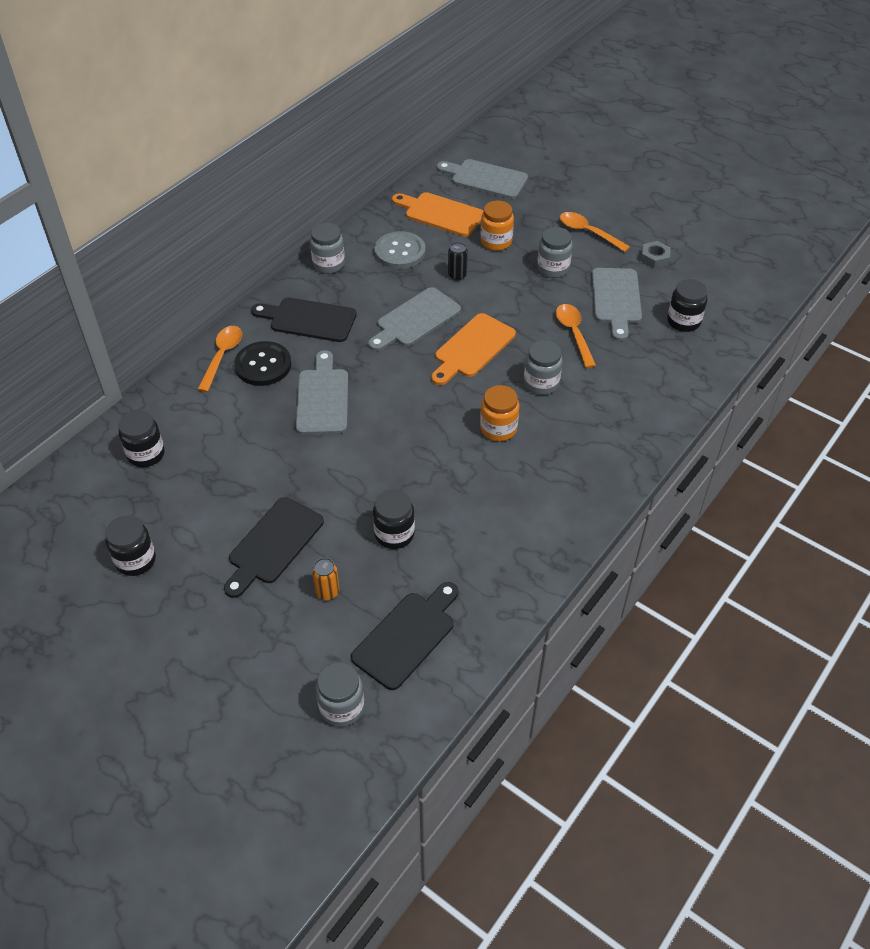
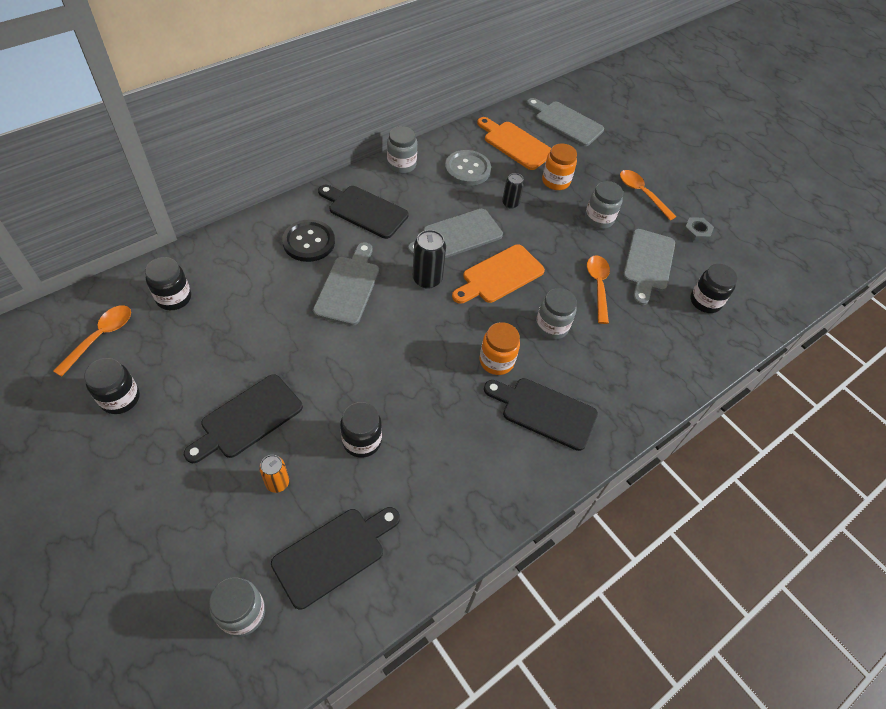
camera: 10 degrees right, 5 degrees up
(222, 356) = (277, 224): orange spoon -> orange spoon (100, 337)
(400, 370) = (427, 279): none -> black can
(561, 462) = (544, 412): none -> black cutting board

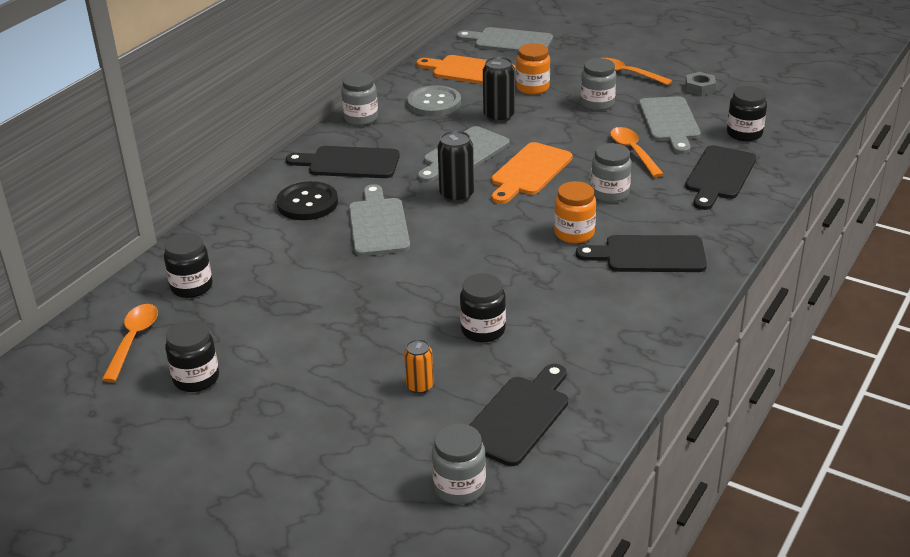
camera: 15 degrees left, 20 degrees down
(247, 418) = (350, 351): black cutting board -> black cutting board (719, 175)
(510, 203) = (499, 116): black can -> black can, size x1.57

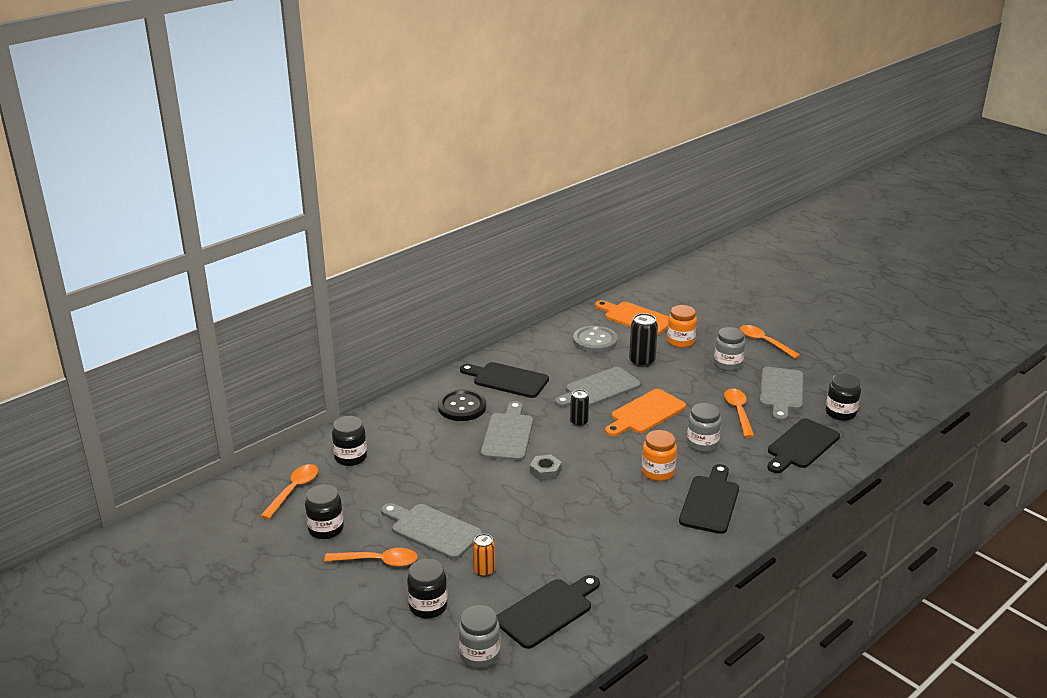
camera: 15 degrees right, 5 degrees down
(281, 403) = (378, 561): none -> orange spoon
(361, 118) = (532, 344): grey jar -> none
(456, 195) = (579, 422): black can -> black can, size x0.64
(483, 330) = (551, 536): black jar -> black jar (428, 606)
(509, 41) = (679, 297): grey cutting board -> grey cutting board (432, 530)
(649, 255) = (710, 502): black cutting board -> black cutting board turned 90 degrees clockwise
(700, 88) = (821, 365): grey nut -> grey nut (545, 471)

